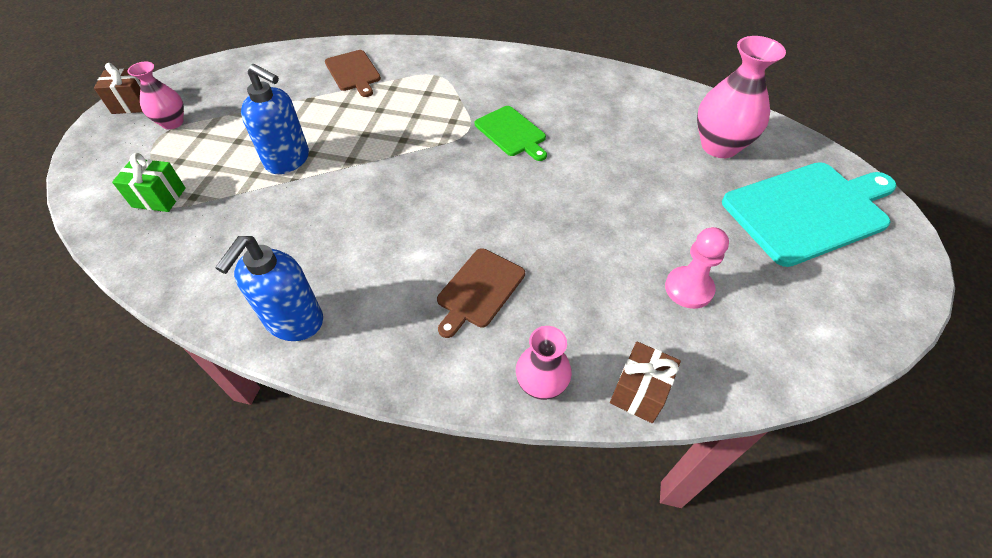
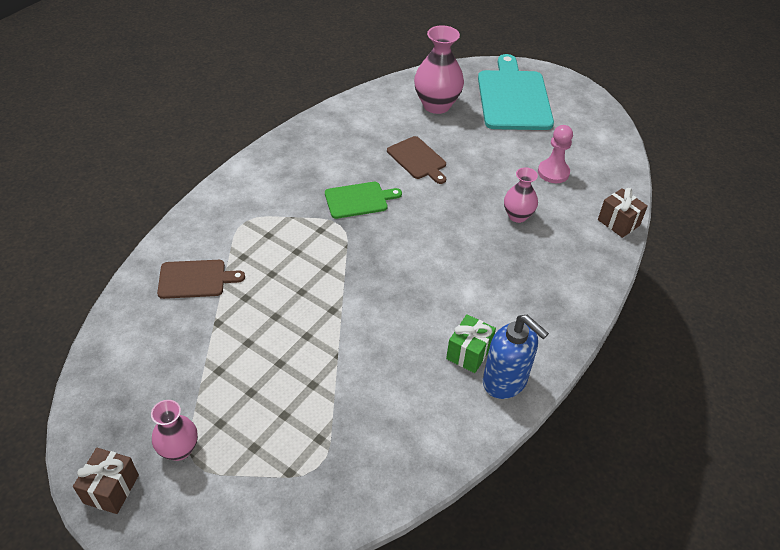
camera: 70 degrees left, 5 degrees down
(159, 197) = (305, 469): green gift -> green gift (469, 353)
(288, 160) = (307, 355): blue soap dispenser -> none
(479, 290) = (516, 269): brown cutting board -> brown cutting board (418, 159)
(541, 385) = (601, 263): pink vase -> pink vase (517, 216)

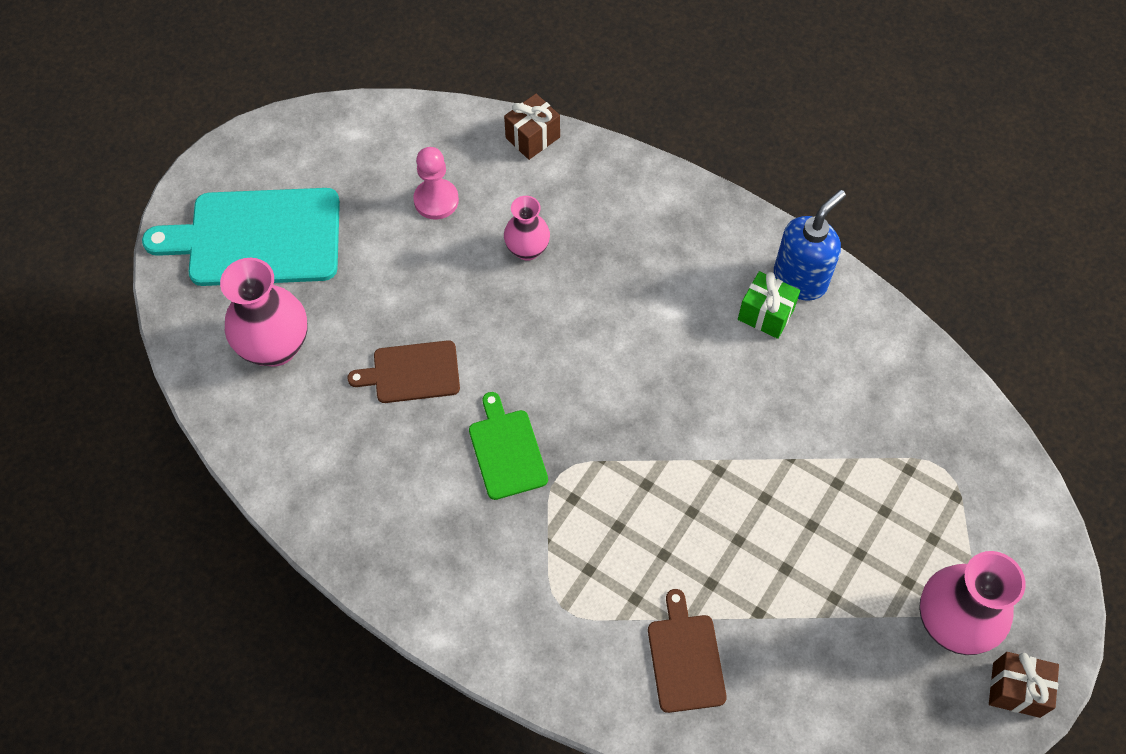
camera: 90 degrees left, 15 degrees up
(179, 449) = (952, 623): pink vase -> pink vase, size x1.68
(418, 159) = (412, 372): brown cutting board -> brown cutting board turned 150 degrees counterclockwise

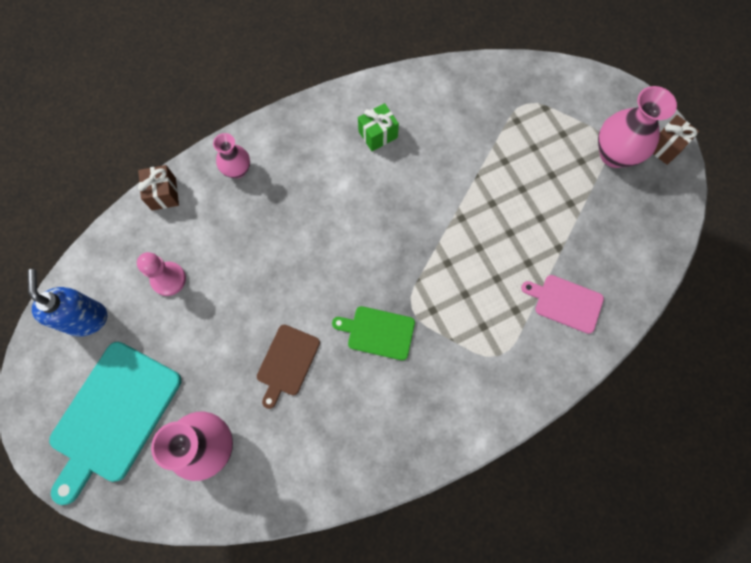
camera: 60 degrees left, 10 degrees up
(527, 249) = (244, 242): pink vase -> pink vase (237, 170)
(685, 658) = (565, 303): brown cutting board -> pink cutting board
(800, 279) = (367, 103): blue soap dispenser -> blue soap dispenser (87, 318)

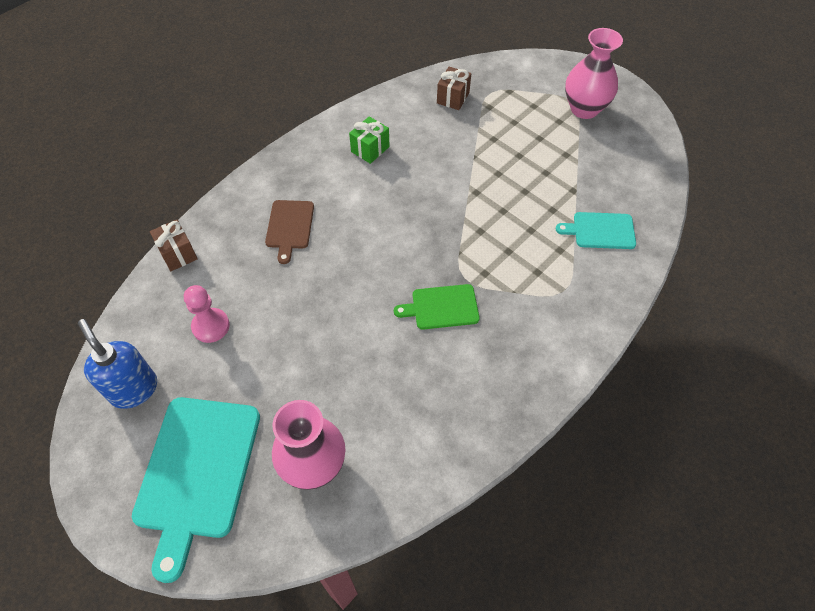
camera: 20 degrees left, 15 degrees down
(237, 170) = (246, 213): pink vase -> none
(287, 362) = (364, 362): brown cutting board -> brown cutting board (289, 227)
(565, 303) = (600, 231): pink cutting board -> turquoise cutting board
(665, 147) = (622, 93): brown gift -> brown gift (453, 98)

